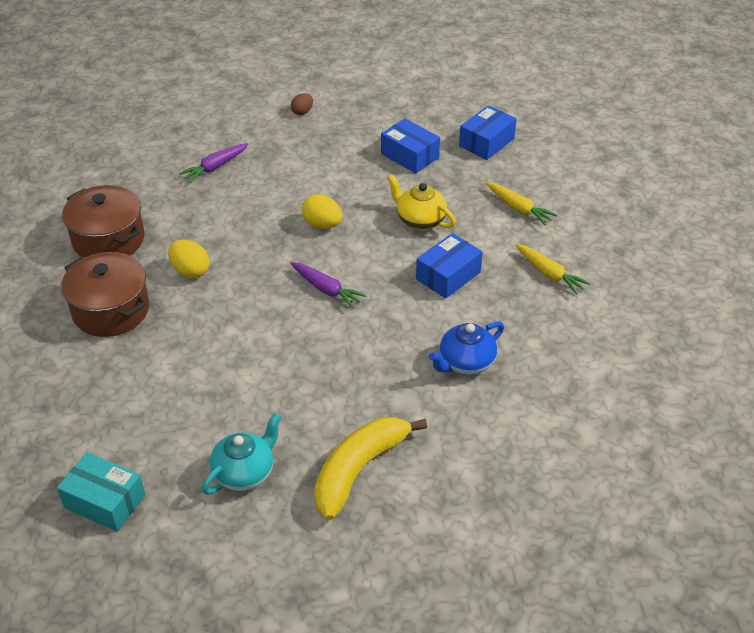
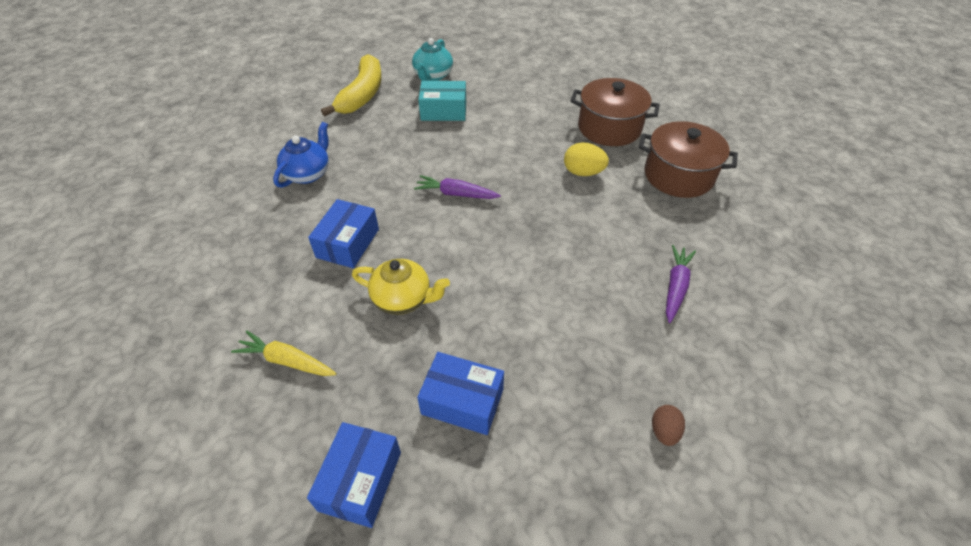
camera: 155 degrees right, 5 degrees up
(105, 501) = (501, 47): turquoise box -> turquoise box (443, 111)
(322, 225) = (504, 256): yellow egg -> none
(549, 274) = (239, 280): yellow carrot -> none

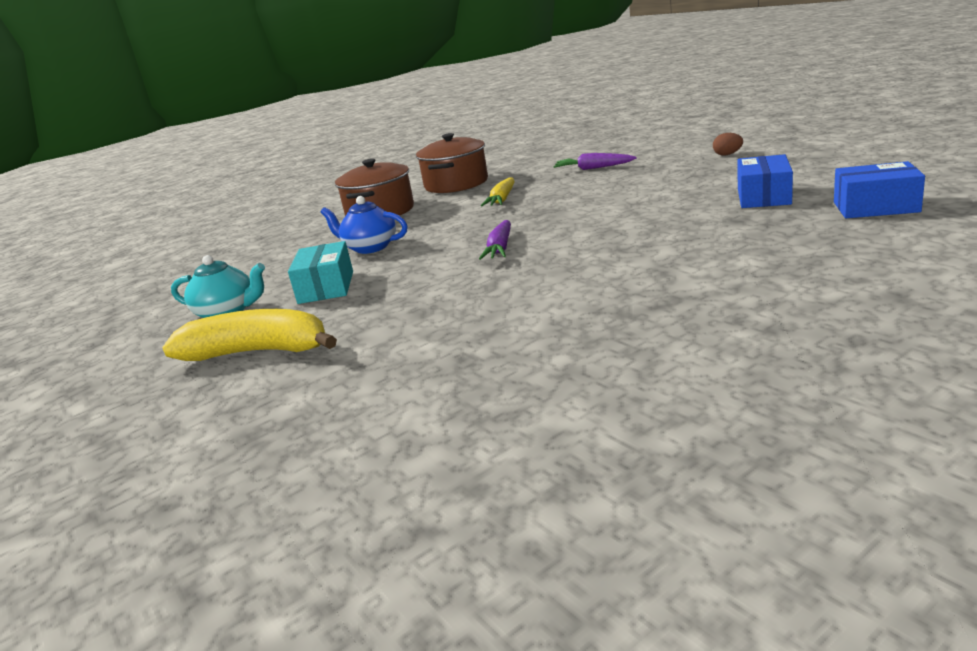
camera: 90 degrees left, 25 degrees down
(286, 360) = (798, 261): yellow carrot -> yellow carrot (502, 199)
(308, 173) = (473, 338): blue teapot -> blue teapot (370, 247)
(348, 243) = (606, 278): blue box -> none
(403, 299) = (671, 236): yellow teapot -> none
(583, 172) = (455, 210): yellow egg -> none

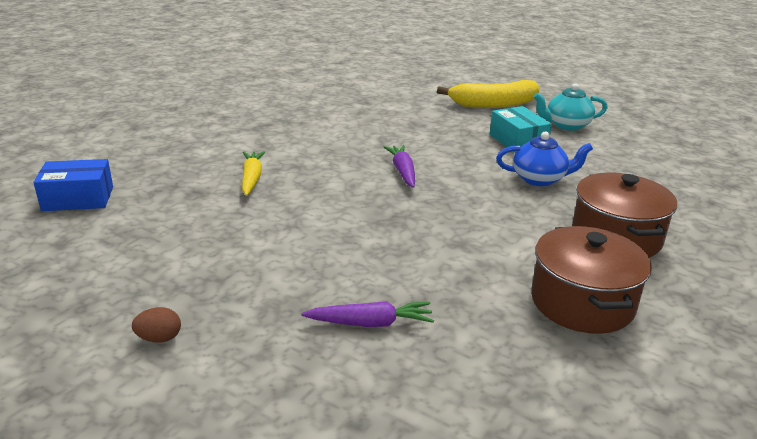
camera: 155 degrees right, 5 degrees up
(502, 199) = (463, 248): yellow carrot -> yellow carrot (252, 178)
(763, 196) = (160, 223): blue box -> none

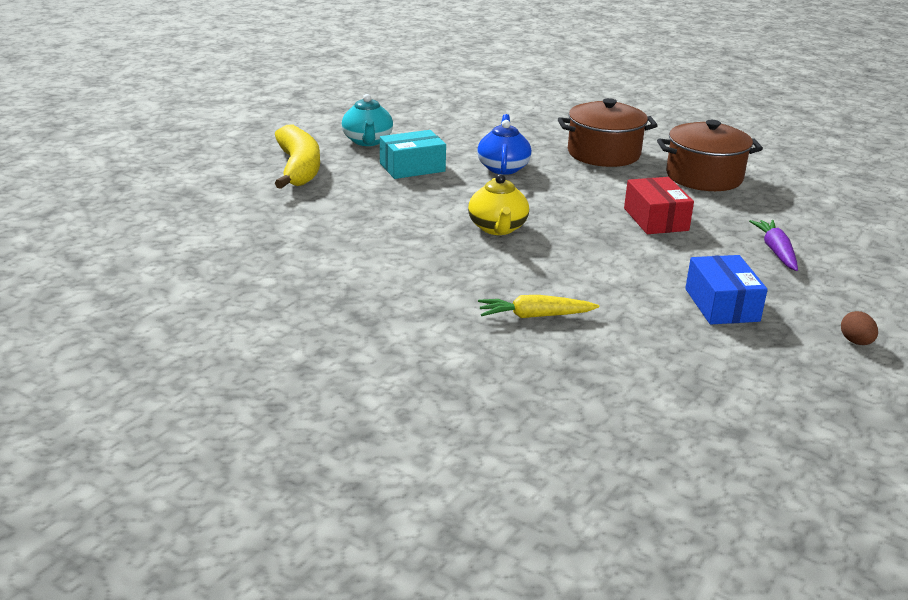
camera: 90 degrees left, 0 degrees up
(78, 198) = (625, 442): blue box -> blue box (721, 305)
(402, 171) = (497, 228): purple carrot -> yellow teapot
(440, 251) = (655, 219): none -> red box

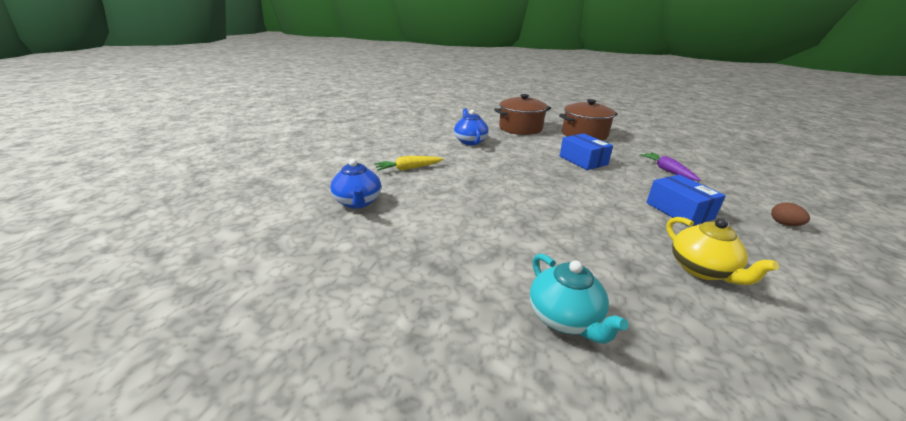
camera: 15 degrees left, 0 degrees up
(298, 168) = (338, 155): yellow banana -> none
(300, 235) = (358, 202): none -> blue teapot
(367, 141) = (377, 135): turquoise teapot -> turquoise teapot (565, 318)
(412, 167) = (414, 147): turquoise box -> none
(497, 228) = (494, 178): yellow teapot -> yellow teapot (702, 269)
(534, 316) = (571, 241): yellow carrot -> yellow carrot (408, 168)
(655, 219) = (583, 160): red box -> blue box

